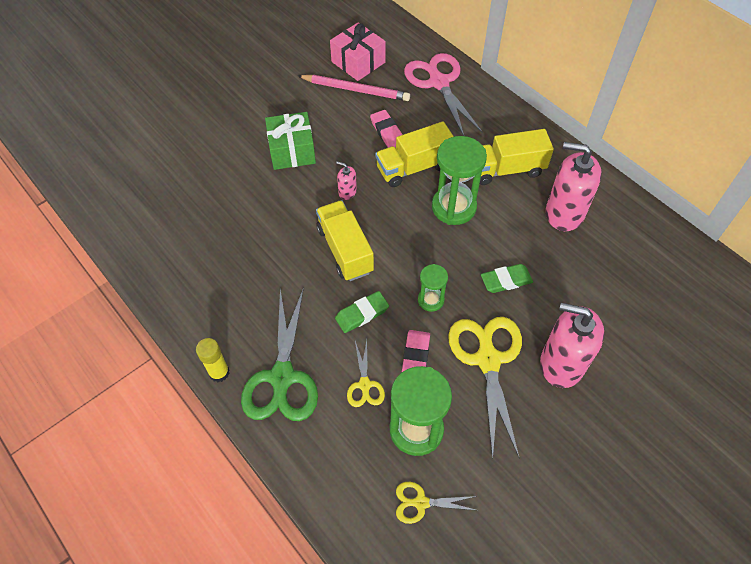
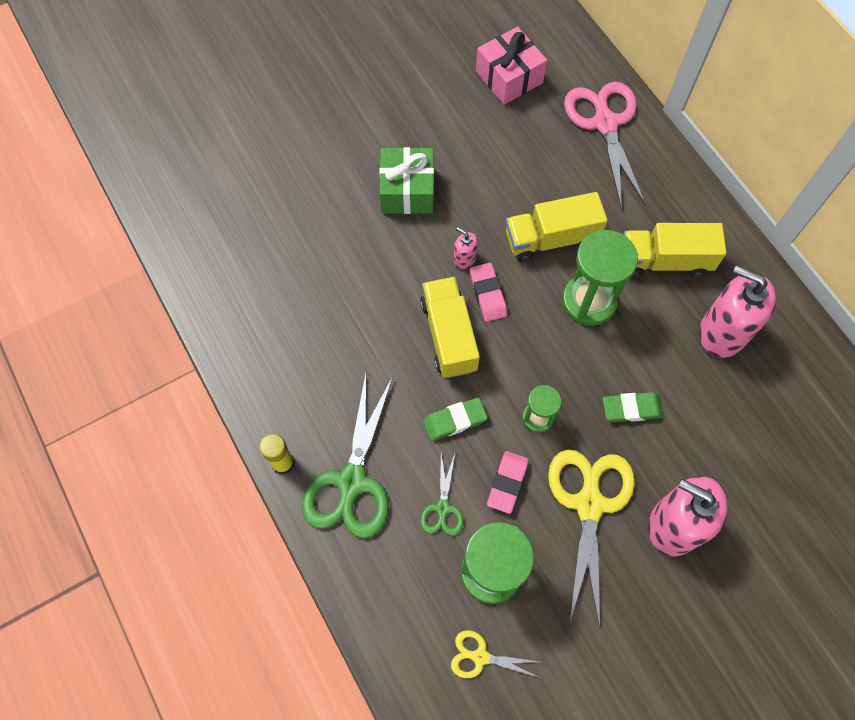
camera: 10 degrees right, 10 degrees up
(355, 90) = (498, 117): pink pencil -> none
(365, 385) = (443, 508): yellow scissors -> green scissors
(387, 132) = (527, 183): pink eraser -> pink eraser (488, 294)

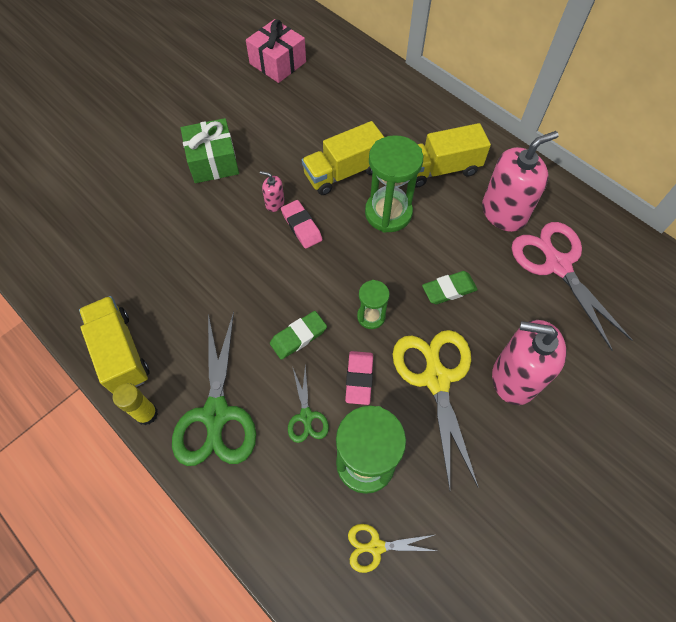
camera: 15 degrees left, 5 degrees down
(449, 335) = (276, 267): yellow truck -> yellow truck (120, 352)
(605, 123) = (363, 80): pink scissors -> pink scissors (557, 264)
(722, 332) = (504, 212): pink soap dispenser -> pink soap dispenser turned 135 degrees clockwise

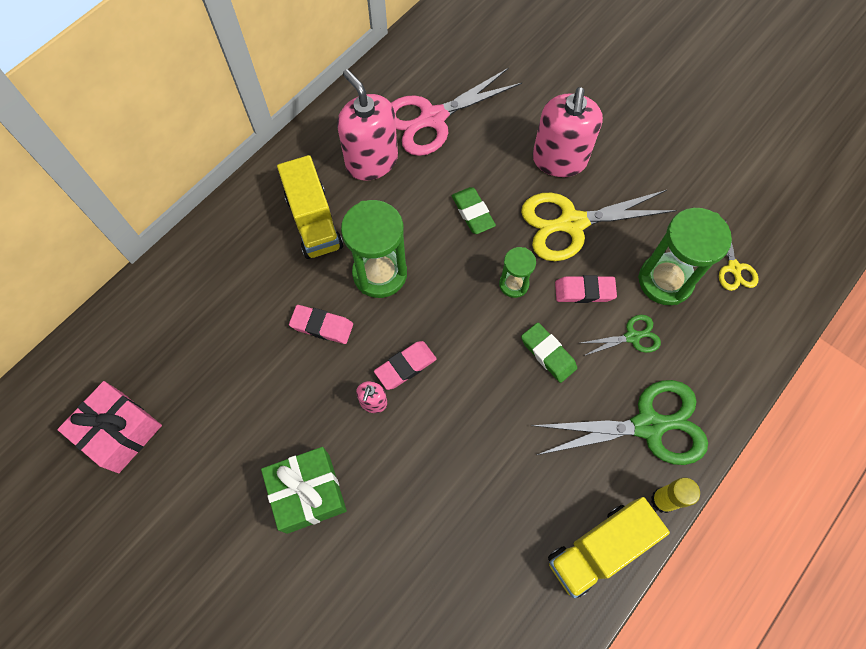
camera: 95 degrees left, 5 degrees up
(343, 172) = (322, 326): yellow truck -> pink eraser

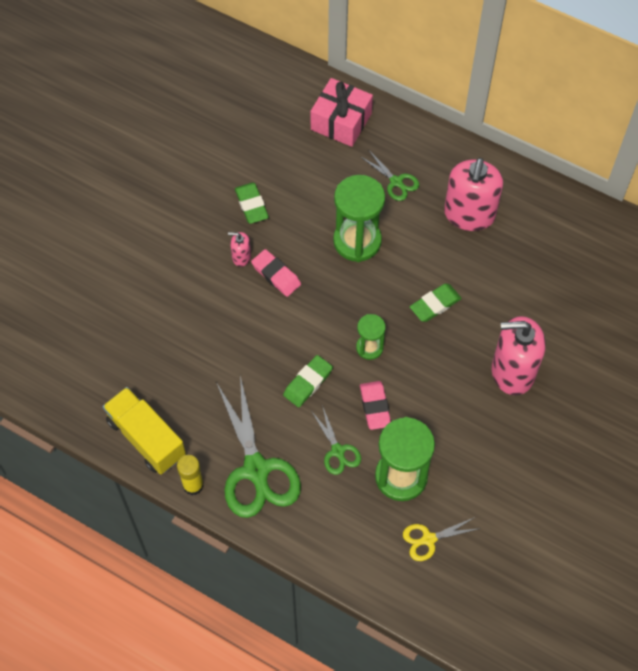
camera: 80 degrees right, 5 degrees down
(120, 432) = (190, 95): pink gift -> pink gift (341, 121)
(304, 380) = (251, 205): none -> green eraser
(308, 493) = (162, 226): green gift -> none
(314, 221) = (396, 182): yellow truck -> green scissors
(322, 326) = (300, 208): pink eraser -> none
(371, 161) = (469, 214): pink soap dispenser -> pink soap dispenser turned 150 degrees clockwise
(432, 118) = (530, 256): pink scissors -> none
(571, 223) = (443, 389): yellow scissors -> none

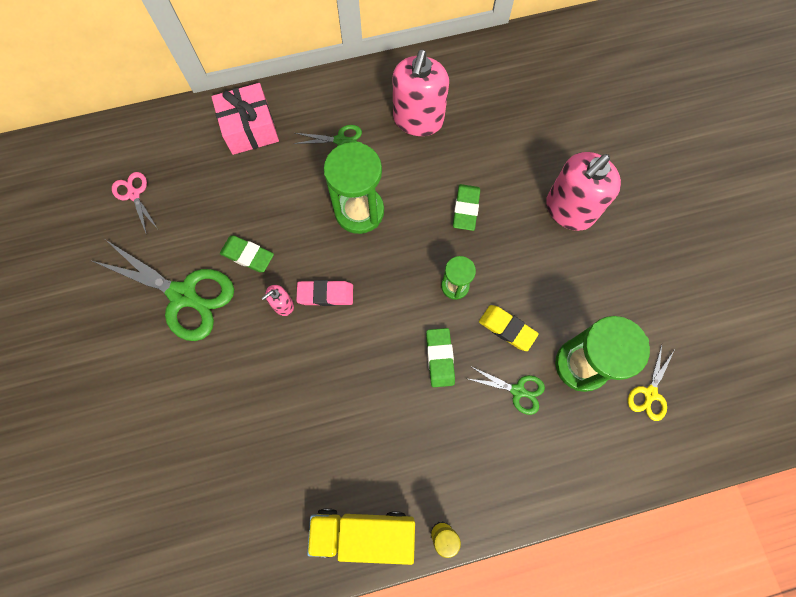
camera: 45 degrees left, 10 degrees up
(219, 102) = (134, 194): none -> pink scissors
(256, 470) = (476, 469): green scissors -> green scissors (184, 295)
(375, 407) = (507, 328): pink eraser -> yellow eraser
(469, 214) = (418, 119): pink soap dispenser -> pink soap dispenser turned 45 degrees clockwise

